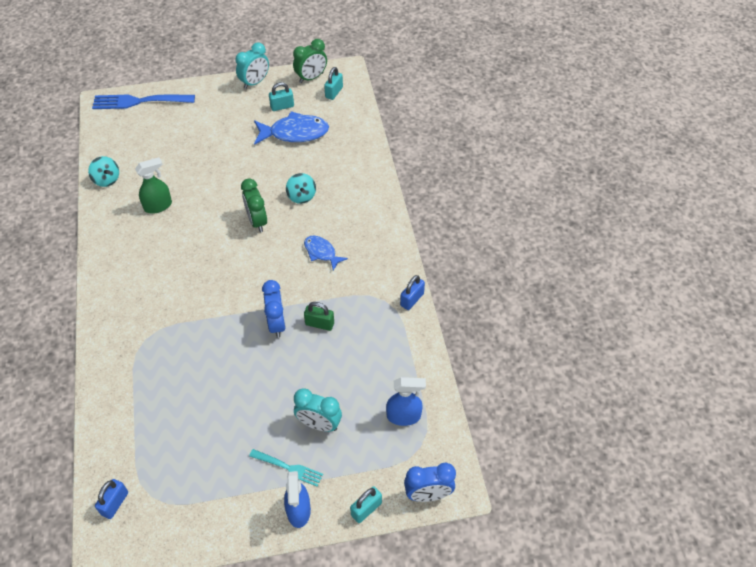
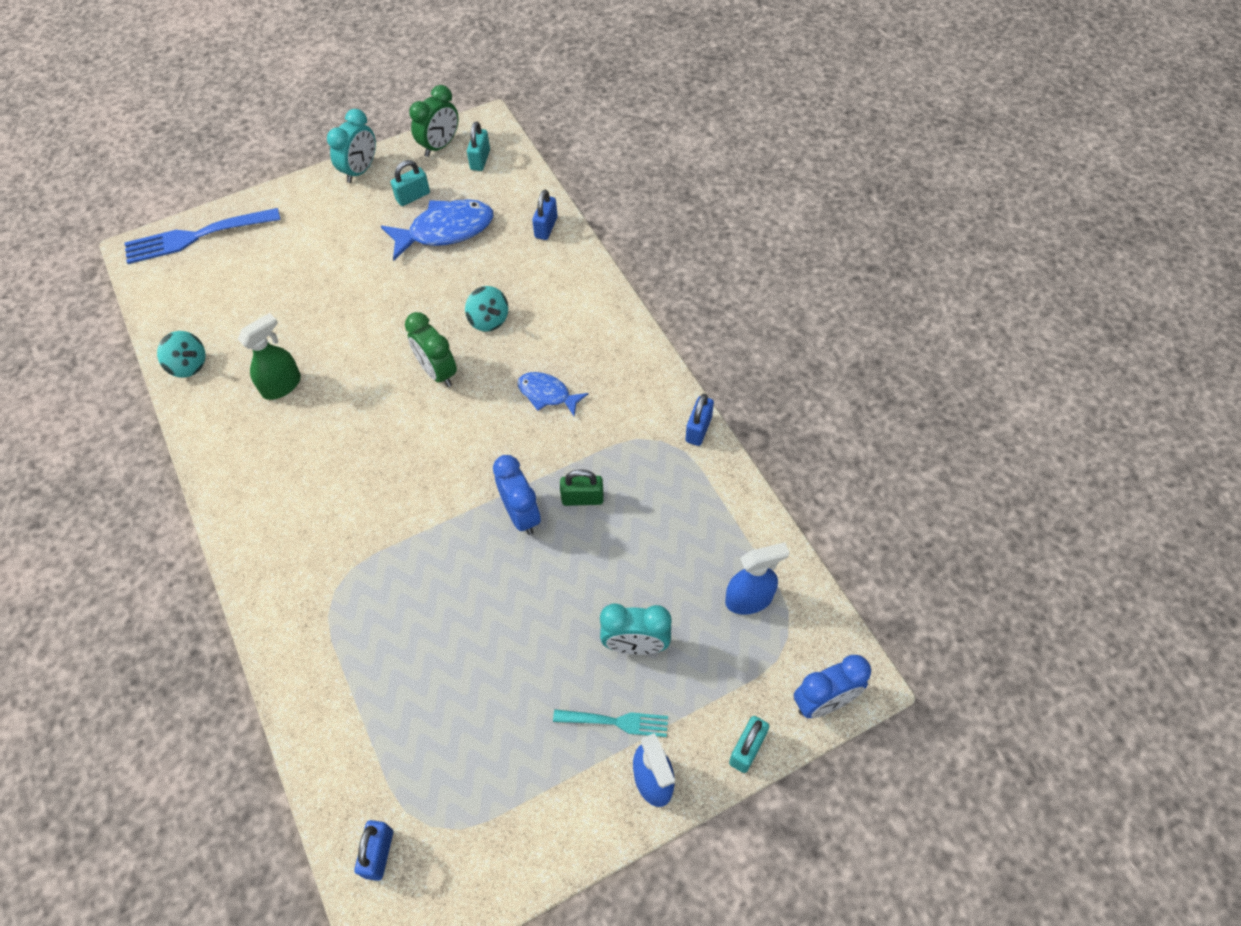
camera: 15 degrees left, 5 degrees up
(360, 146) = (546, 227): none -> blue padlock

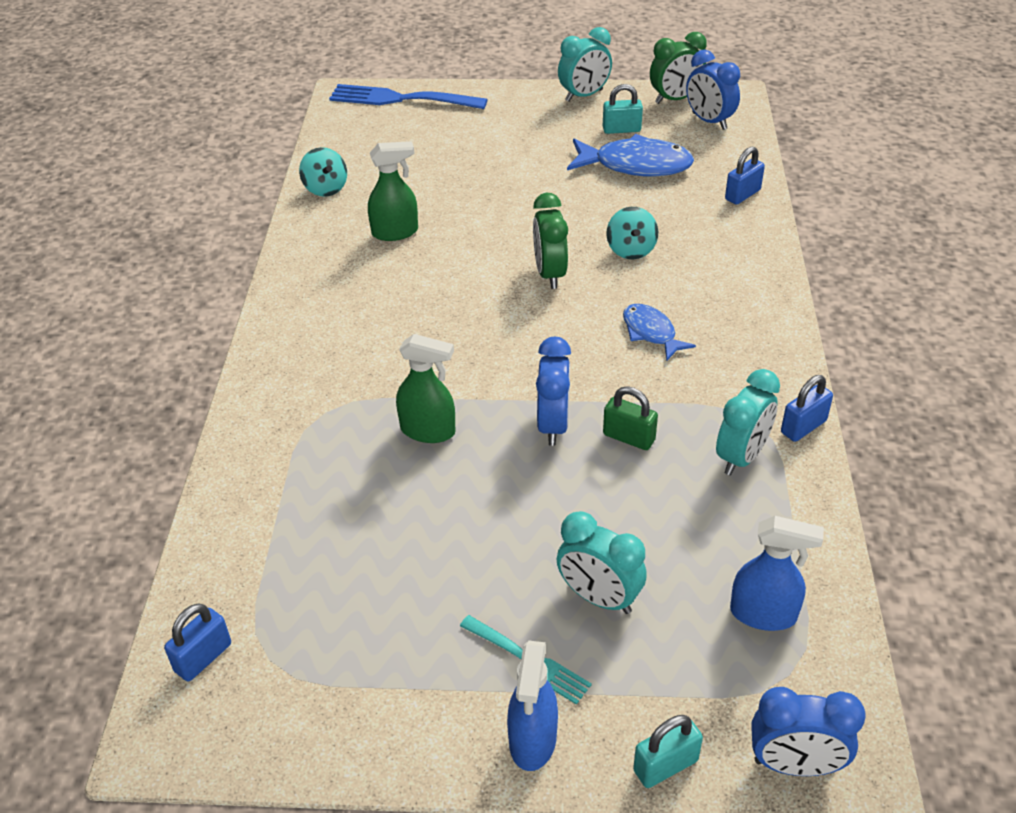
camera: 30 degrees right, 15 degrees down
(428, 567) = (428, 431): none -> green spray bottle
(480, 160) = (709, 121): turquoise padlock -> blue clock
(670, 476) = (741, 457): none -> turquoise clock

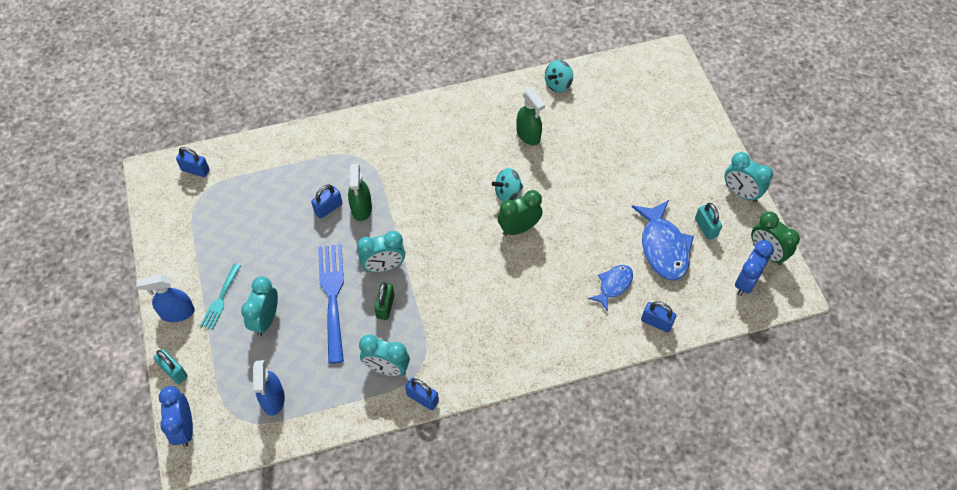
camera: 70 degrees right, 15 degrees up
(401, 99) = (679, 87): blue fork -> blue fork (333, 297)
(405, 472) = (328, 208): none -> blue padlock
(553, 425) = (384, 266): blue clock -> turquoise clock
(631, 250) = (562, 267): turquoise spinning top -> turquoise spinning top (507, 193)
(651, 332) = (481, 297): blue fish -> blue fish (613, 285)

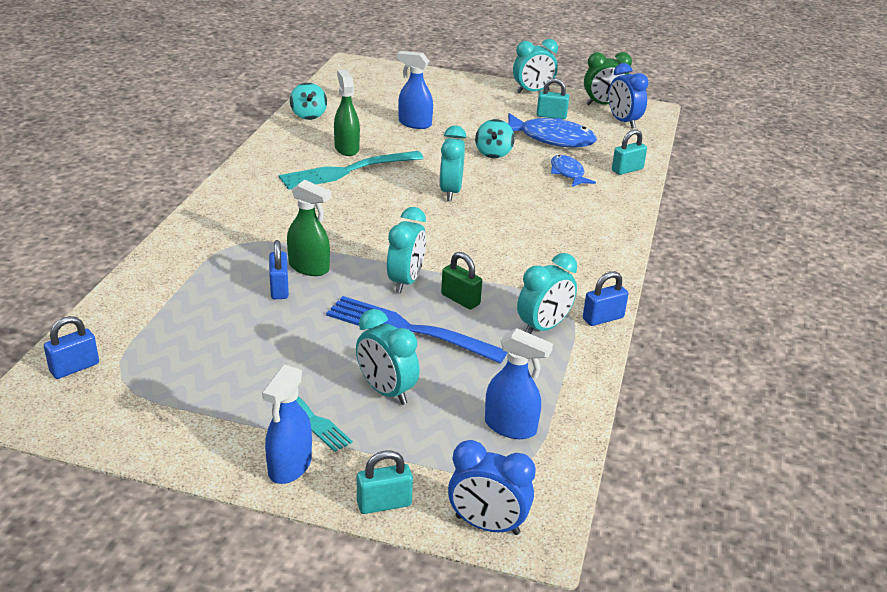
camera: 60 degrees left, 25 degrees down
(496, 154) = (346, 171): none -> turquoise fork
(507, 193) = (401, 182): turquoise spinning top -> turquoise spinning top (493, 153)
(519, 228) = (450, 192): green clock -> turquoise clock
(528, 135) = (346, 148): green spray bottle -> green spray bottle turned 105 degrees counterclockwise
(604, 150) = (414, 124): none -> blue spray bottle
(656, 322) = (627, 170): blue padlock -> turquoise padlock

